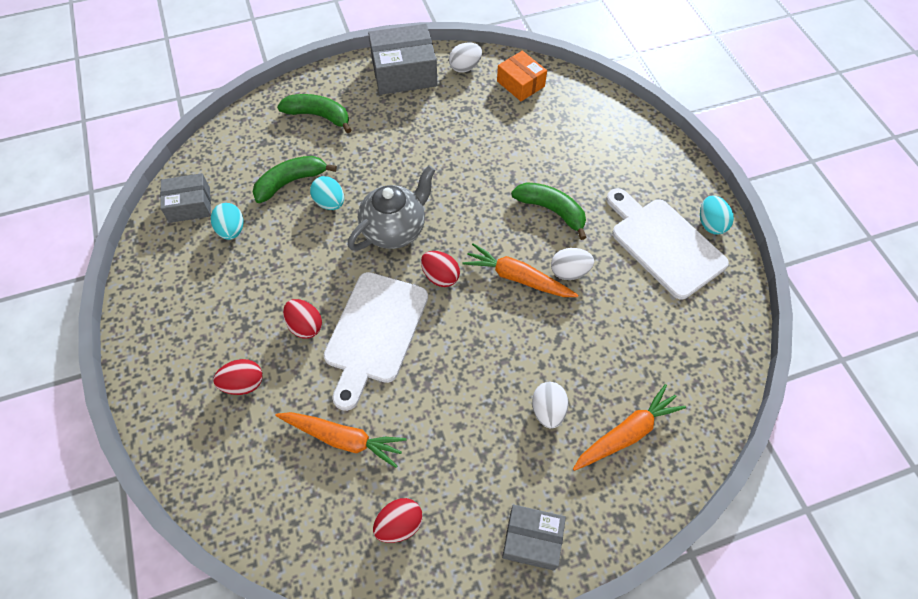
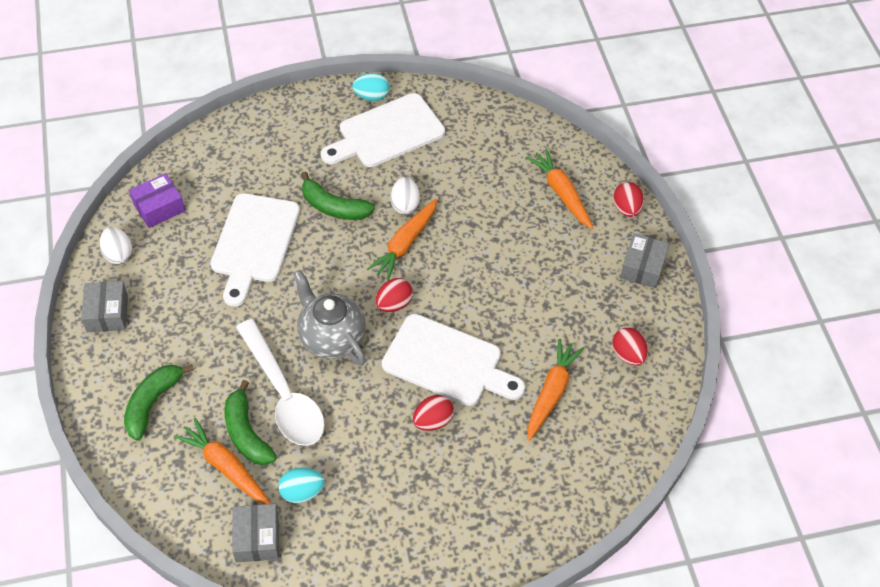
camera: 85 degrees left, 5 degrees down
(243, 384) = (489, 475): red egg -> red egg (626, 209)
(258, 173) = (225, 467): none -> orange carrot
(330, 203) = (284, 395): turquoise egg -> white spoon
(404, 72) = (107, 313): grey box -> grey box, size x0.62
(495, 155) = (254, 243): none -> white cutting board
(520, 84) = (159, 207): orange box -> purple box
(548, 410) = (537, 241): white egg -> none
(551, 210) = (334, 207): green banana -> green banana turned 105 degrees counterclockwise

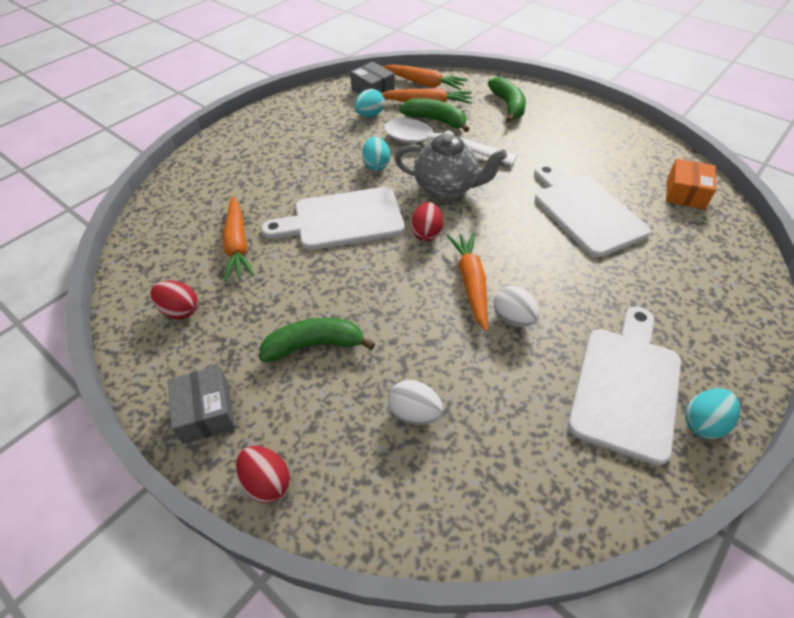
camera: 145 degrees right, 5 degrees down
(107, 313) = (604, 125): grey box -> none
(118, 254) = (655, 153): white egg -> white egg (414, 413)
(159, 207) = (685, 193): purple box -> orange box
(334, 207) = (568, 275): green banana -> green banana (314, 345)
(364, 408) = (376, 165): none -> turquoise egg
(433, 421) = (320, 182): red egg -> none
(561, 193) = (365, 447): orange carrot -> orange carrot (424, 84)

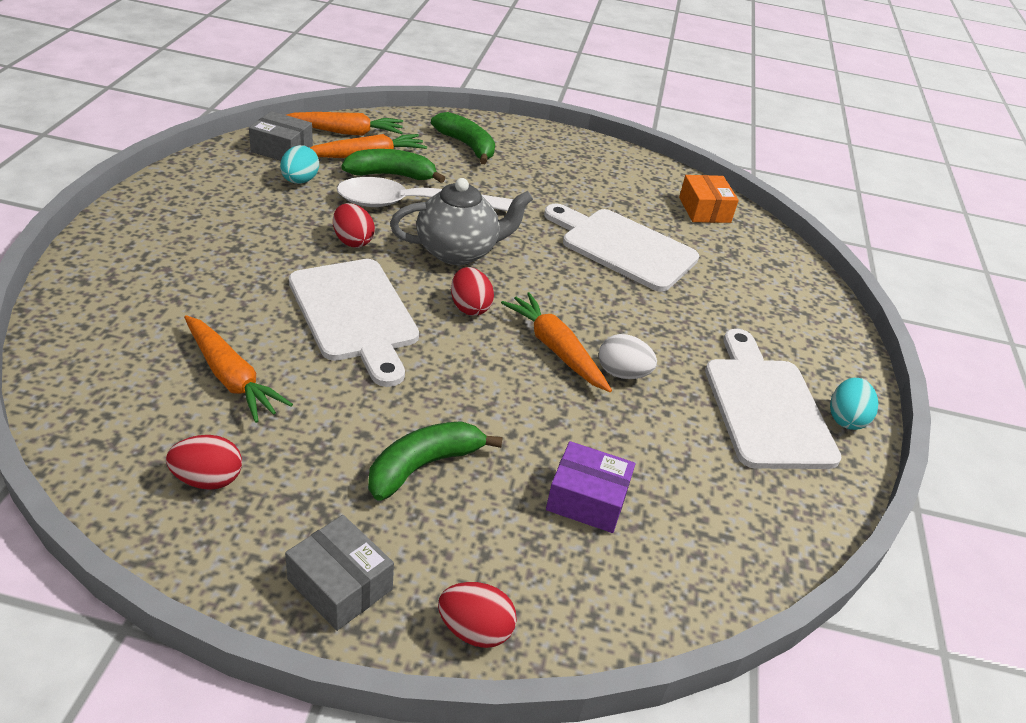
camera: 35 degrees left, 10 degrees down
(343, 220) = (355, 314): white cutting board -> white cutting board turned 75 degrees counterclockwise
(376, 165) = (353, 241): turquoise egg -> red egg
(414, 413) = (587, 499): white egg -> purple box

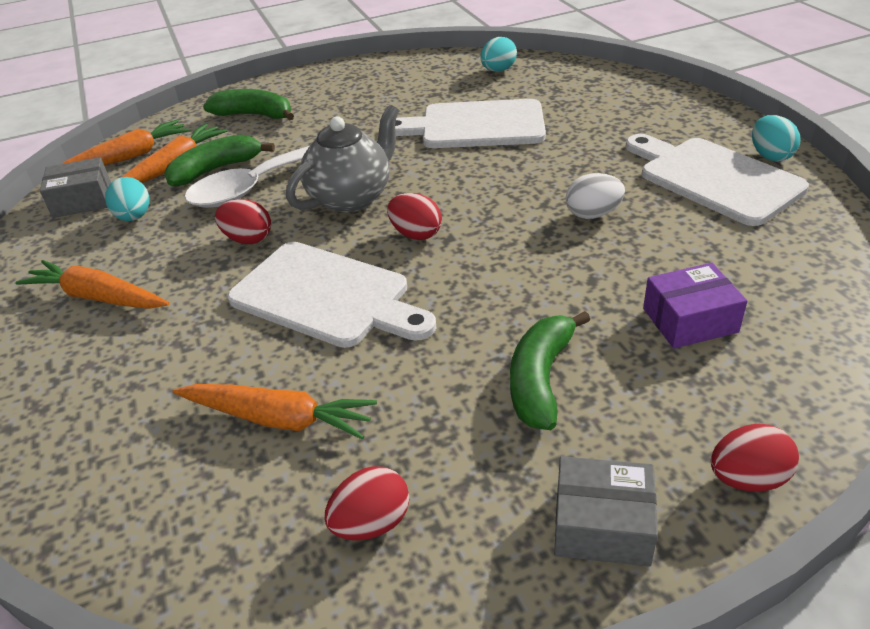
camera: 25 degrees left, 0 degrees up
(556, 349) = (523, 226): orange carrot -> orange carrot (98, 297)
(704, 210) = (498, 70): orange box -> turquoise egg

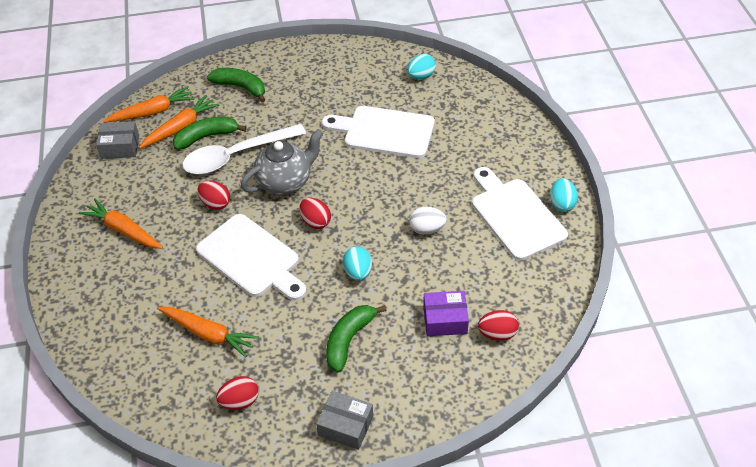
camera: 10 degrees right, 10 degrees up
(134, 217) = (150, 169): turquoise egg -> turquoise egg (358, 272)
(747, 478) = (425, 418): red egg -> red egg (497, 333)

